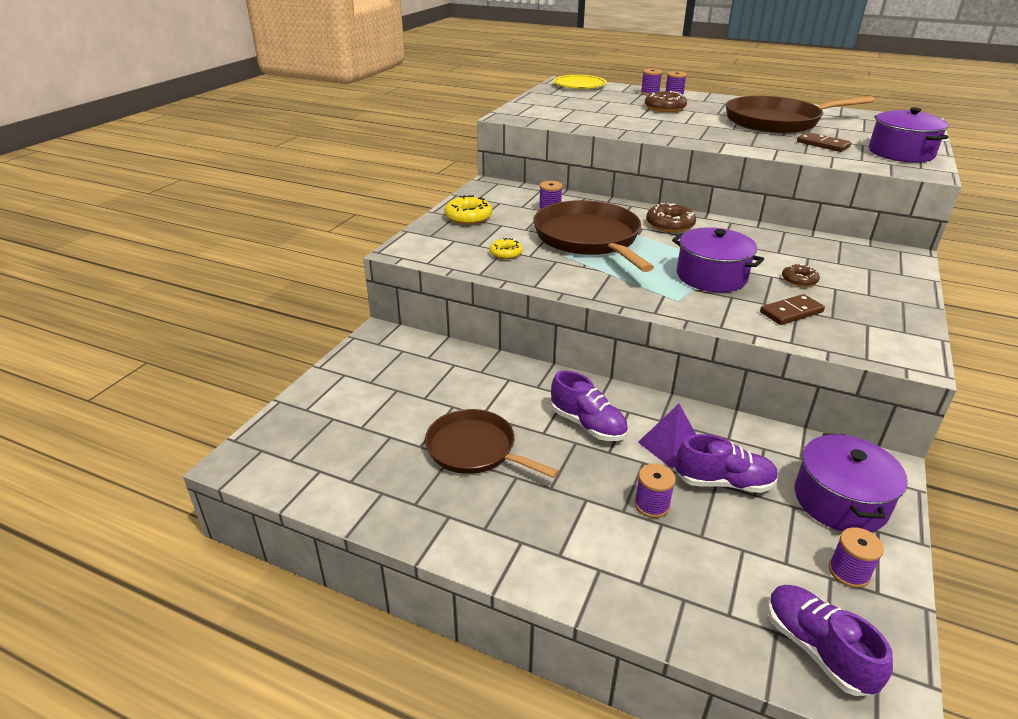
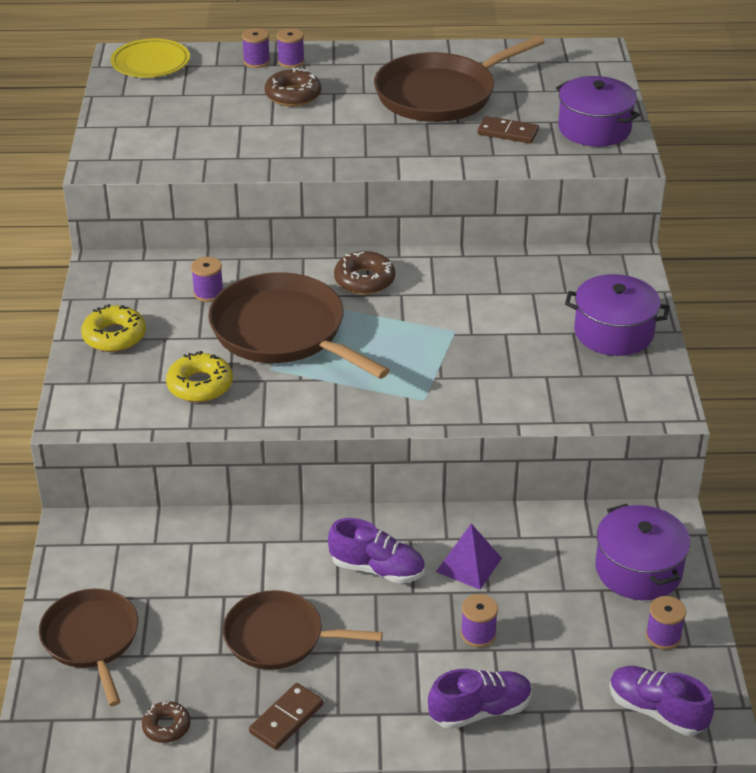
camera: 25 degrees left, 5 degrees up
(335, 405) = (92, 640): none -> brown pan
(506, 253) = (200, 385): yellow donut -> yellow donut, size x1.60
(711, 276) = (444, 353): purple pot -> purple pot (613, 332)
(723, 482) = (533, 587): purple shoe -> purple shoe (480, 710)
(791, 312) = (541, 381): brown domino -> brown domino (286, 718)
(799, 280) = (534, 331): brown donut -> brown donut (166, 726)

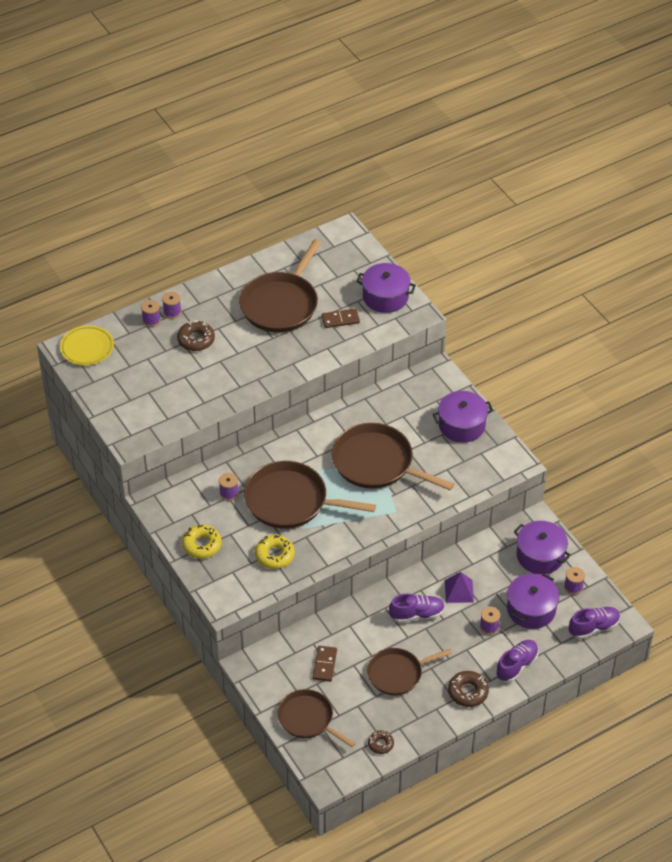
camera: 30 degrees left, 10 degrees up
(286, 718) = (432, 713): brown domino -> brown domino (324, 664)
(364, 280) = (307, 446): brown donut -> brown donut (468, 692)
(446, 332) = (377, 463): none -> brown pan
(567, 639) = (531, 609): none -> purple pot
(656, 711) = (593, 627): purple shoe -> purple shoe turned 150 degrees clockwise

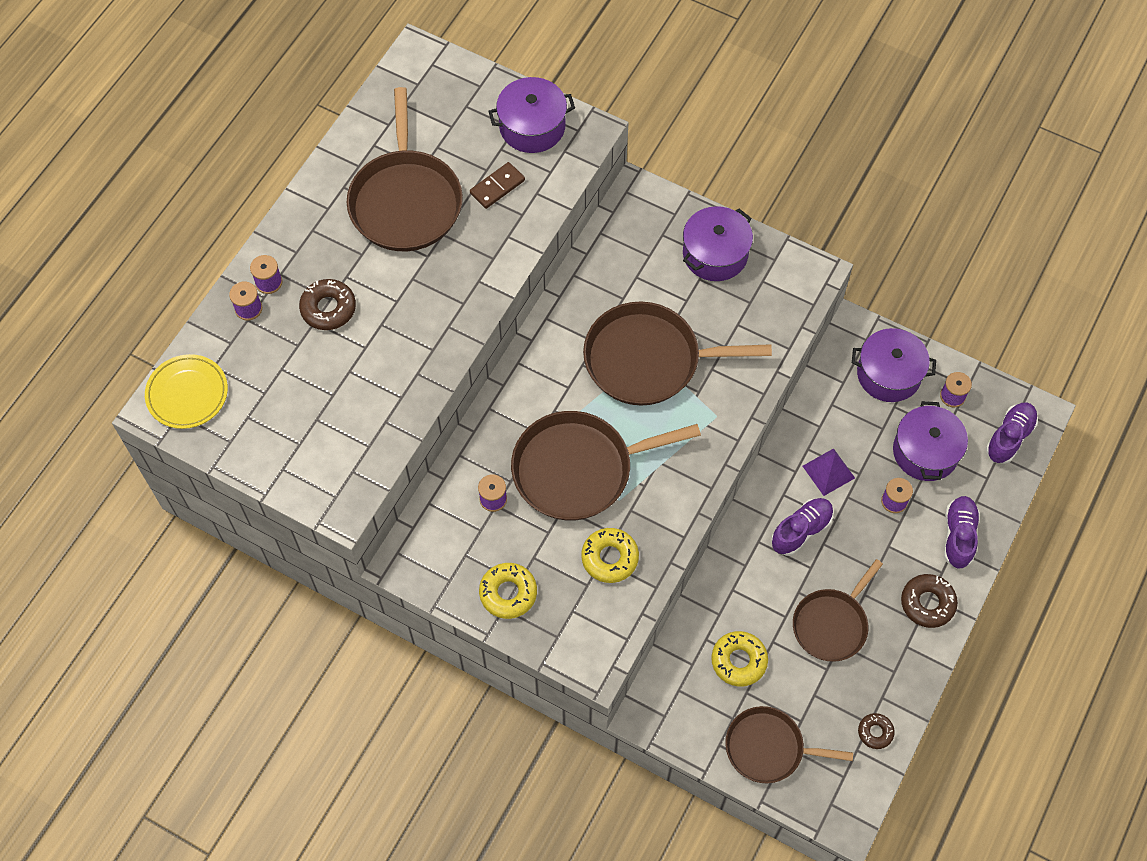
camera: 30 degrees left, 15 degrees up
(324, 664) = (739, 661): brown domino -> yellow donut

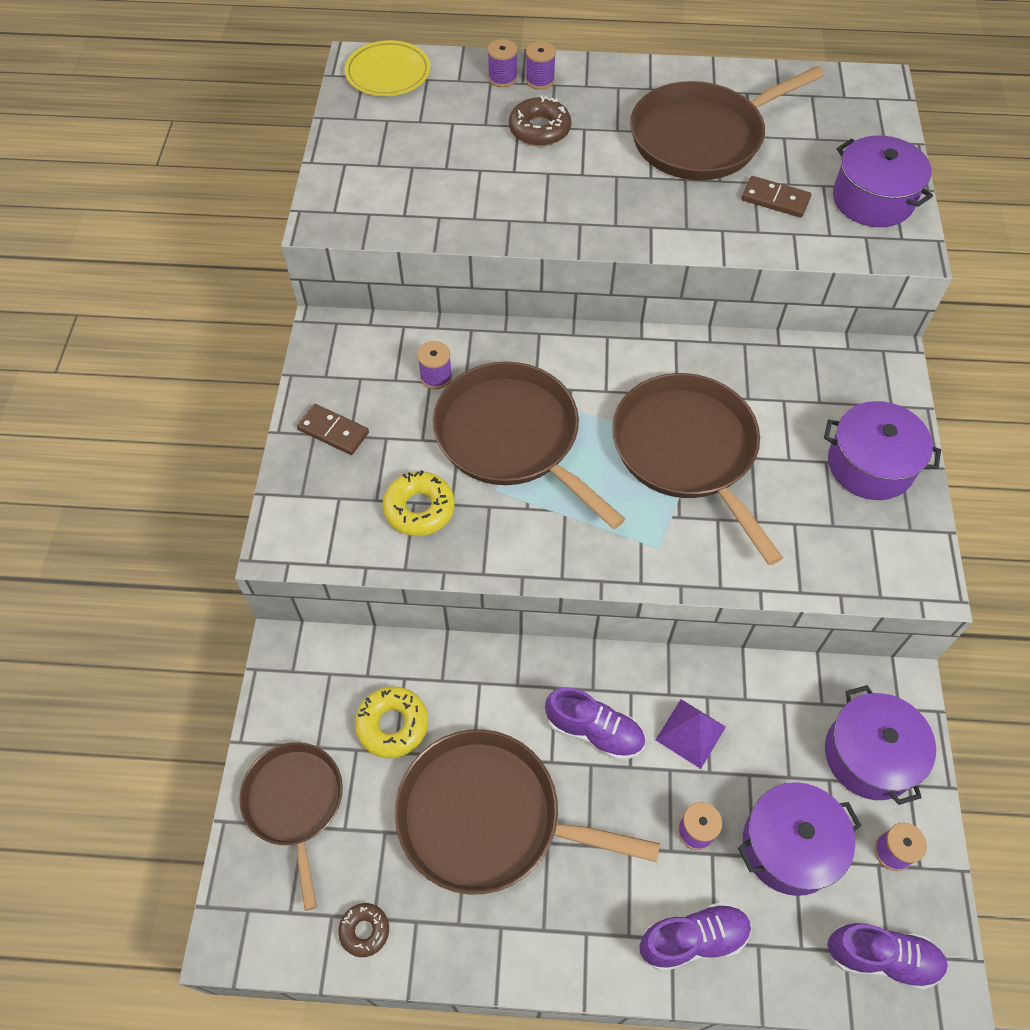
camera: 65 degrees right, 5 degrees down
(508, 593) = (333, 431): yellow donut -> brown domino
(832, 624) = (488, 817): brown pan -> brown pan, size x1.56
(927, 603) = (575, 933): brown donut -> none

